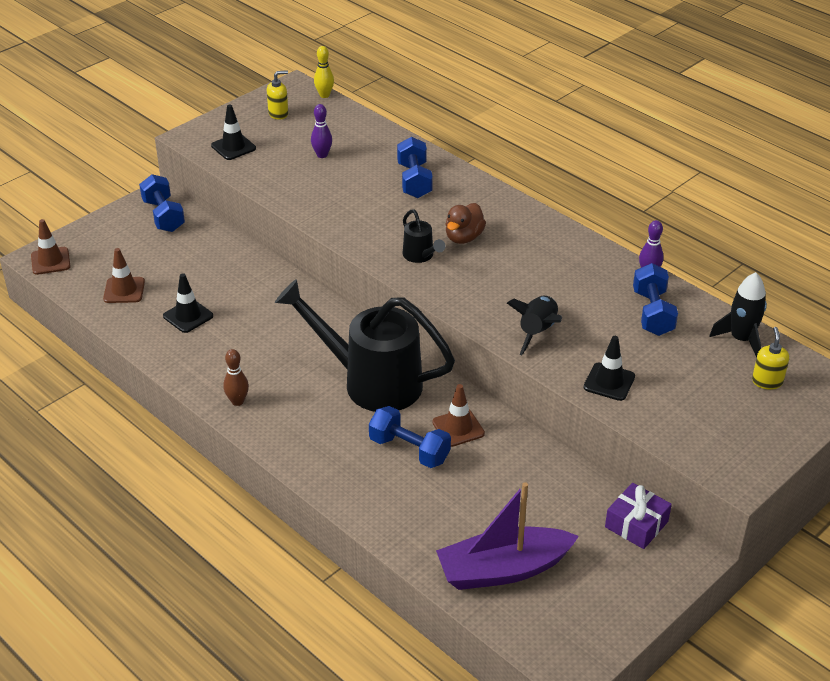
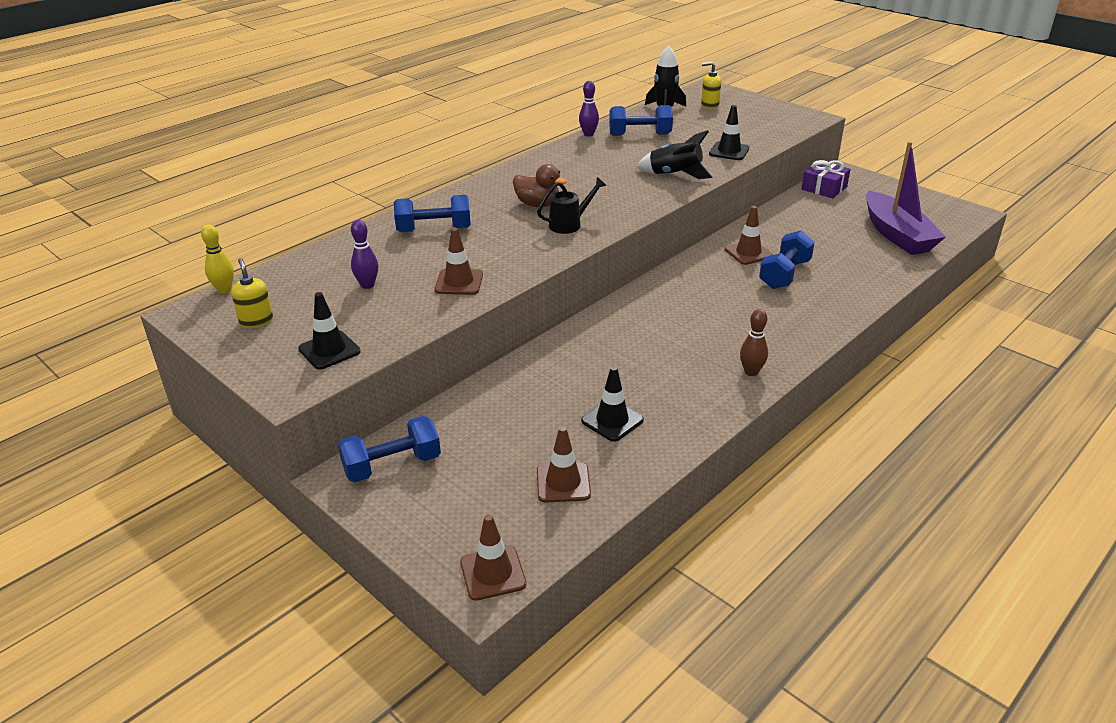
camera: 90 degrees left, 5 degrees down
(320, 197) = (459, 282): none -> brown traffic cone
(372, 382) = (700, 295): black watering can -> none

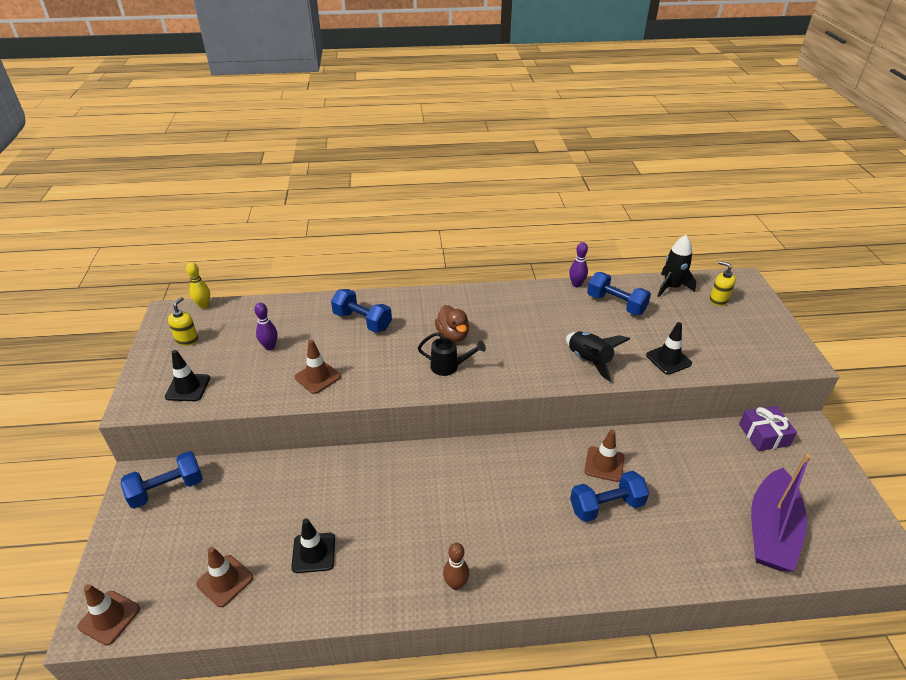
camera: 40 degrees right, 5 degrees up
(392, 465) = (167, 489): blue dumbbell -> blue dumbbell turned 45 degrees counterclockwise

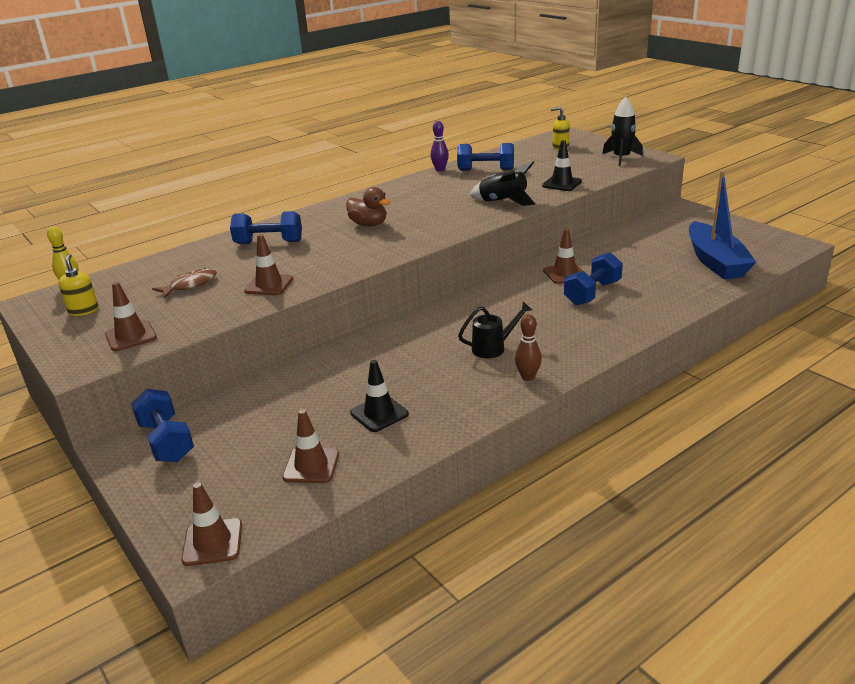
camera: 30 degrees left, 10 degrees down
(167, 489) = (166, 441): blue dumbbell -> blue dumbbell turned 60 degrees counterclockwise
(188, 387) = (131, 336): black traffic cone -> brown traffic cone
(270, 347) = (190, 285): purple bowling pin -> brown fish
(449, 366) = (389, 241): black watering can -> black watering can (493, 348)
(671, 287) = (517, 150): black rocket -> black rocket (621, 158)
(764, 435) = (658, 220): purple gift -> none
(771, 530) = (715, 261): purple boat -> blue boat

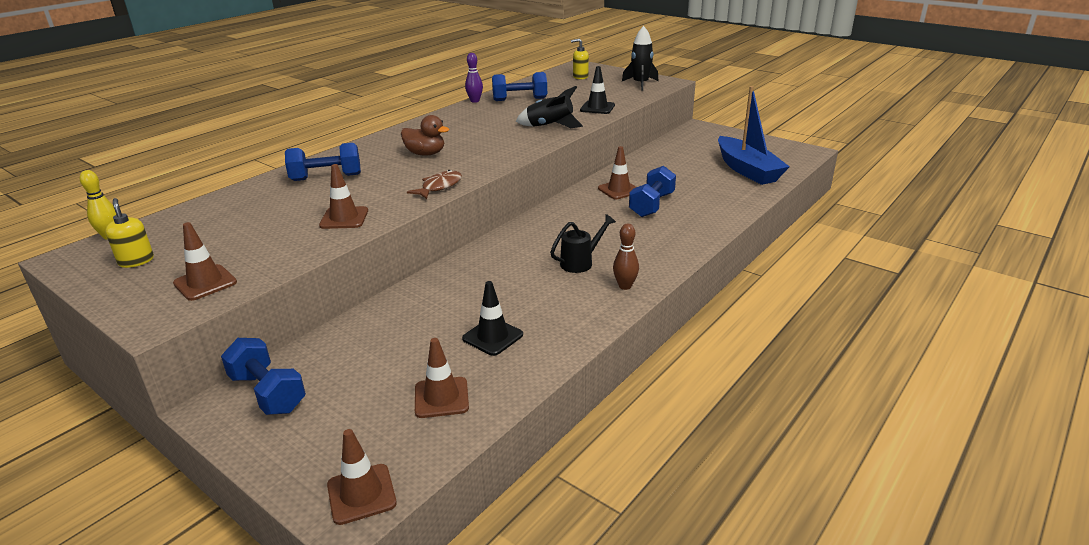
camera: 15 degrees left, 0 degrees up
(190, 285) = (254, 225): brown fish -> brown fish (439, 187)

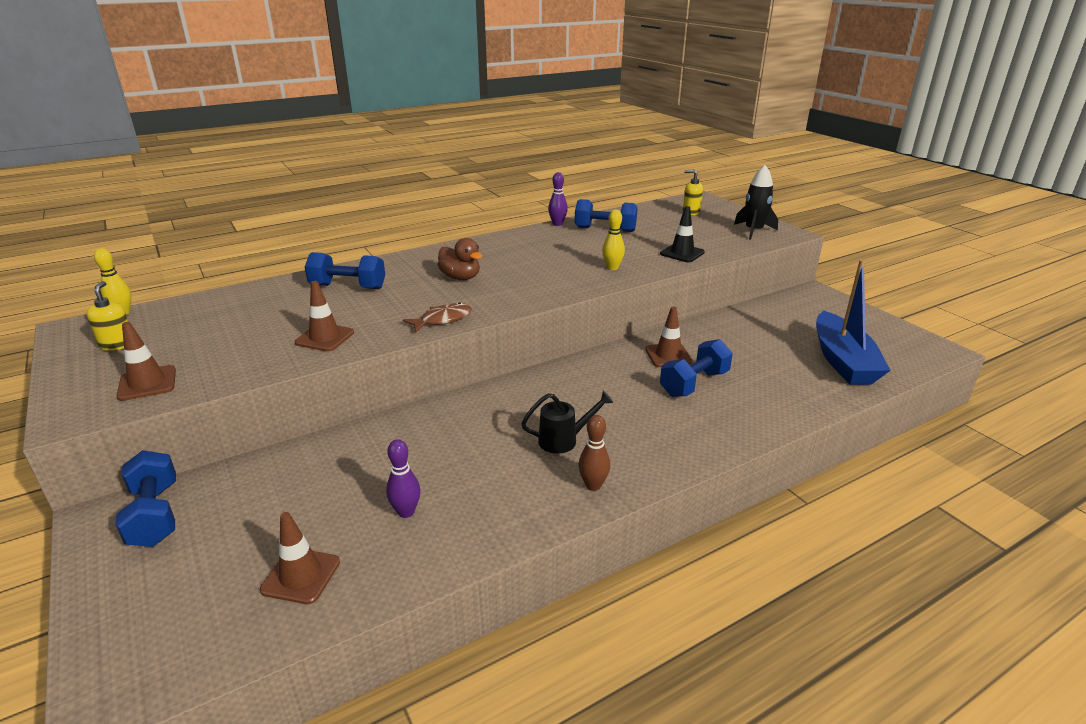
camera: 20 degrees right, 0 degrees up
(361, 494) = (138, 675): brown traffic cone -> none
(492, 337) = (406, 512): black traffic cone -> purple bowling pin
(550, 126) = (612, 268): black rocket -> yellow bowling pin

